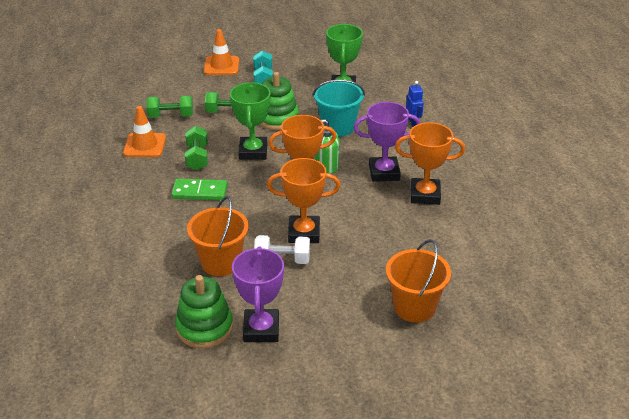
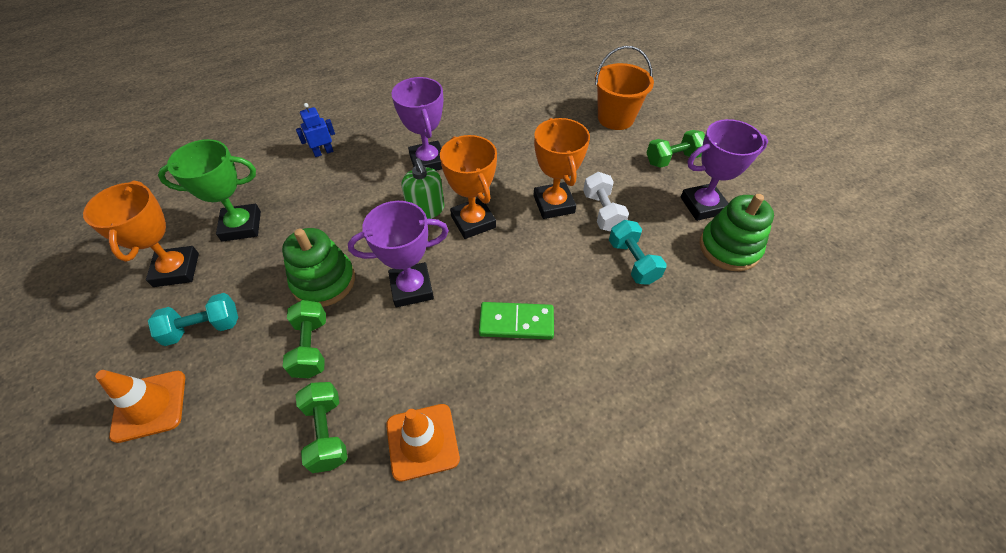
camera: 105 degrees left, 15 degrees up
(197, 158) = (440, 351): green dumbbell -> green dumbbell (672, 159)
(200, 192) = (516, 323): green domino -> green domino turned 75 degrees counterclockwise
(221, 262) = (633, 262): orange bucket -> turquoise dumbbell
(253, 152) = (411, 288): green trophy -> purple trophy
(338, 127) = (340, 214): turquoise bucket -> none
(425, 195) = (458, 129): orange trophy -> orange trophy (176, 270)

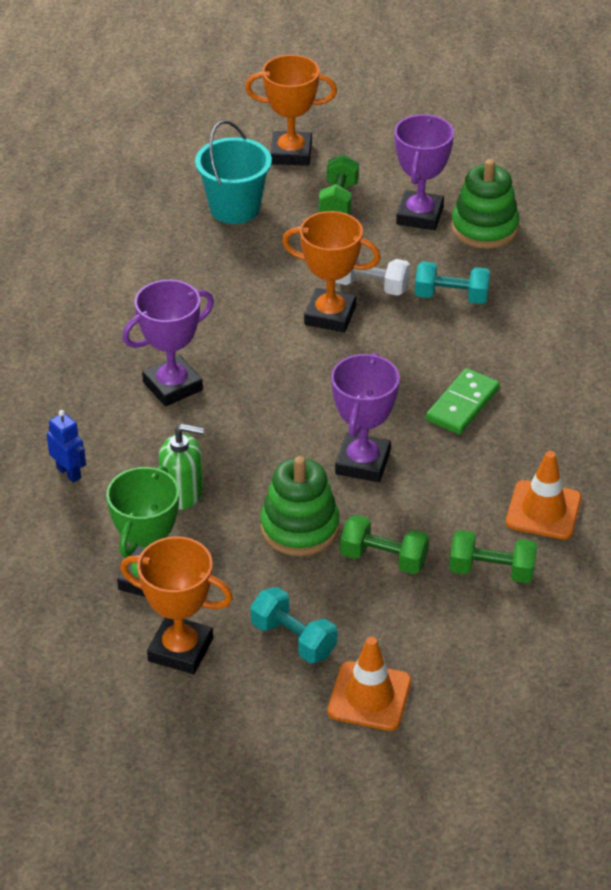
camera: 60 degrees left, 10 degrees down
(203, 328) = (293, 639): turquoise dumbbell -> turquoise dumbbell turned 60 degrees counterclockwise
(323, 152) = (69, 473): blue robot -> blue robot turned 135 degrees clockwise
(426, 209) = (255, 415): green soap dispenser -> green soap dispenser (182, 492)
(428, 161) = (172, 386): purple trophy -> purple trophy turned 45 degrees counterclockwise
(473, 222) = (305, 385): orange trophy -> orange trophy (291, 153)
(615, 118) = (234, 208): orange bucket -> turquoise bucket

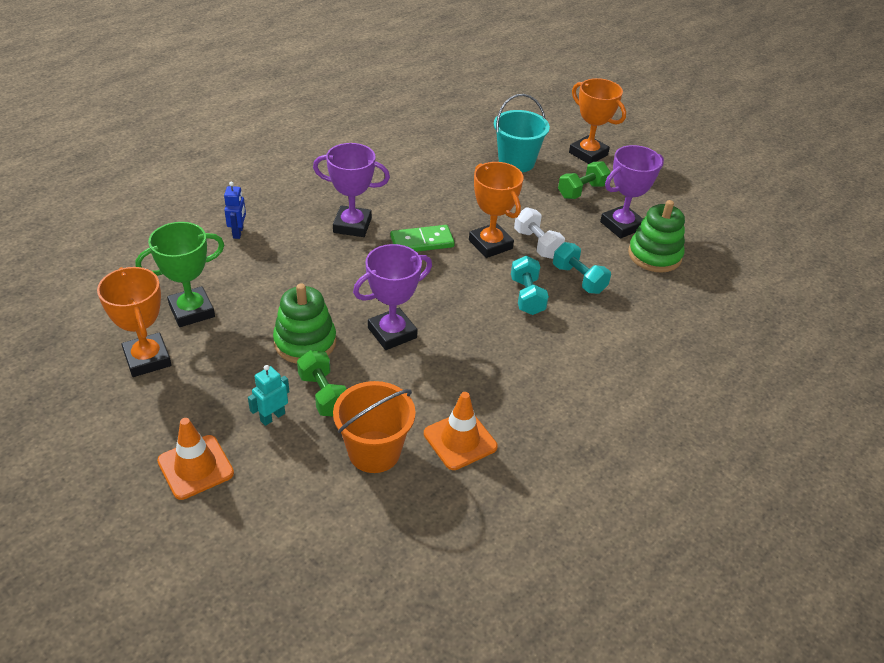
camera: 40 degrees right, 0 degrees up
(182, 492) = (275, 280): green soap dispenser -> none
(293, 639) = (208, 400): turquoise dumbbell -> turquoise dumbbell (527, 296)
(369, 609) = (272, 417): none -> turquoise robot
(463, 404) = (499, 342): green domino -> green domino (422, 242)
(491, 571) = (374, 452): green dumbbell -> orange bucket

